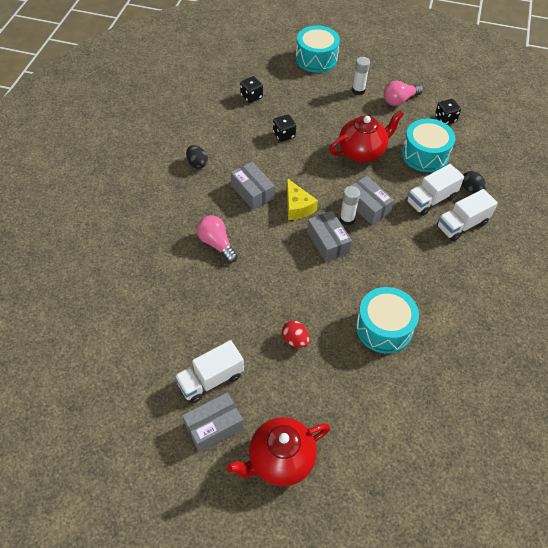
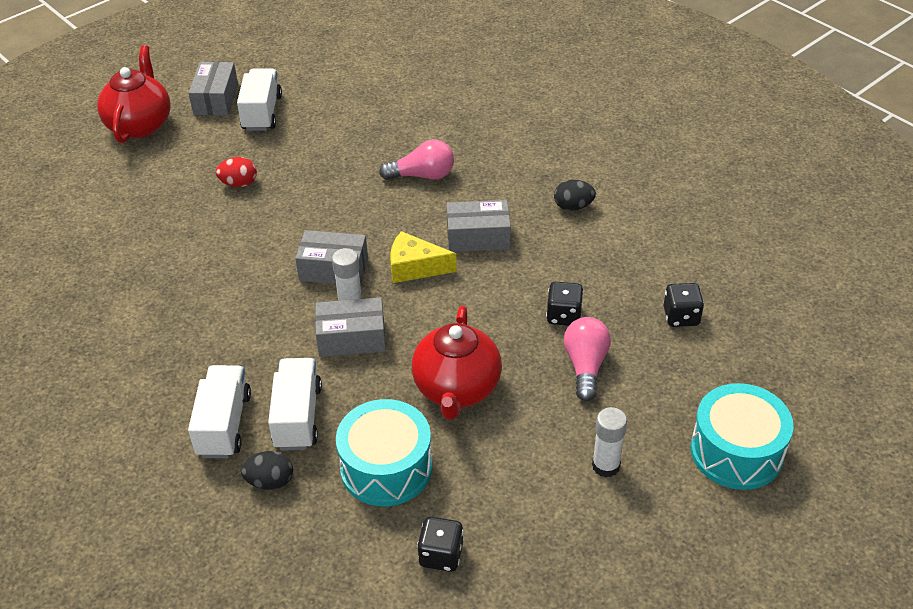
camera: 125 degrees right, 10 degrees down
(384, 328) = (175, 257): turquoise drum -> none
(400, 100) = (538, 514): pink light bulb -> pink light bulb (585, 366)

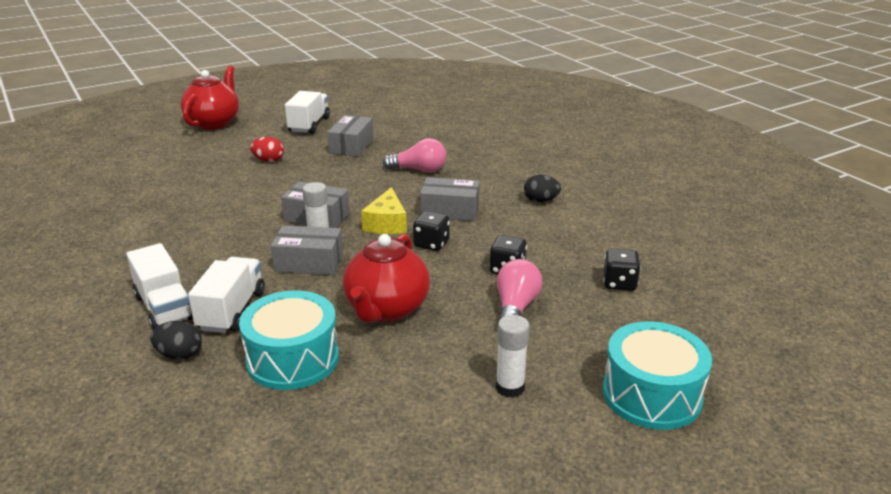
camera: 10 degrees right, 15 degrees down
(215, 99) = (278, 115): grey box -> grey box (351, 146)
(224, 424) = (164, 307): white truck -> white truck turned 135 degrees clockwise
(415, 267) = (387, 224): yellow cheese -> yellow cheese turned 105 degrees counterclockwise
(441, 555) = (312, 438): black dice -> black dice (431, 244)

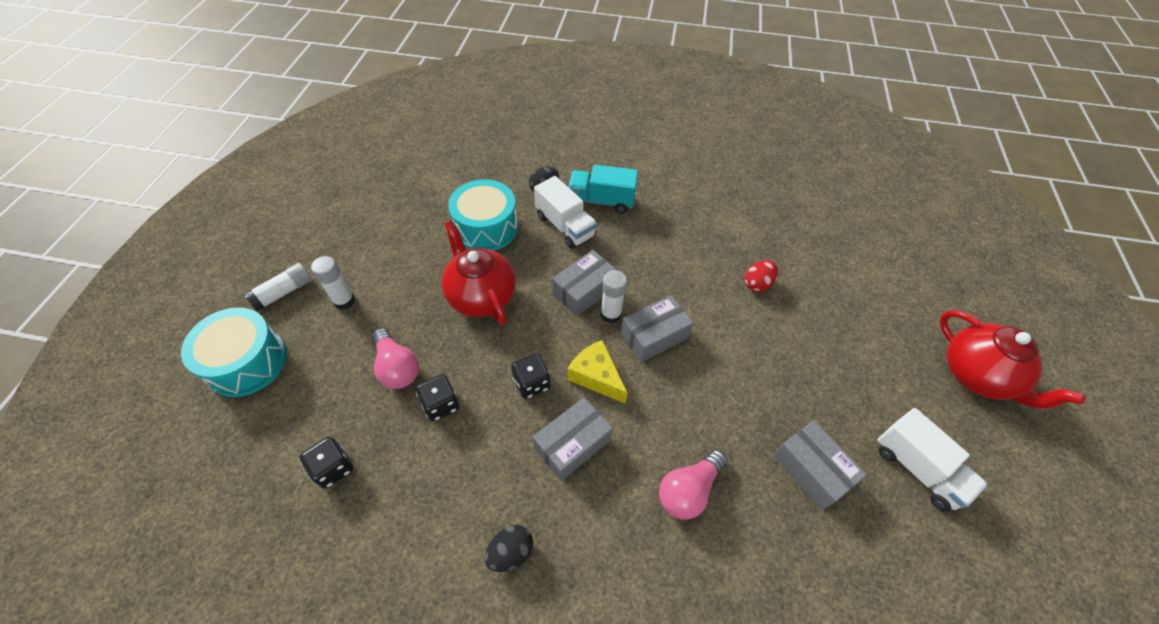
camera: 130 degrees right, 25 degrees up
(164, 307) = (601, 201): white truck -> turquoise truck
(269, 160) = (818, 368): red egg -> red egg (757, 284)
(568, 441) = (283, 292): none -> white glue stick

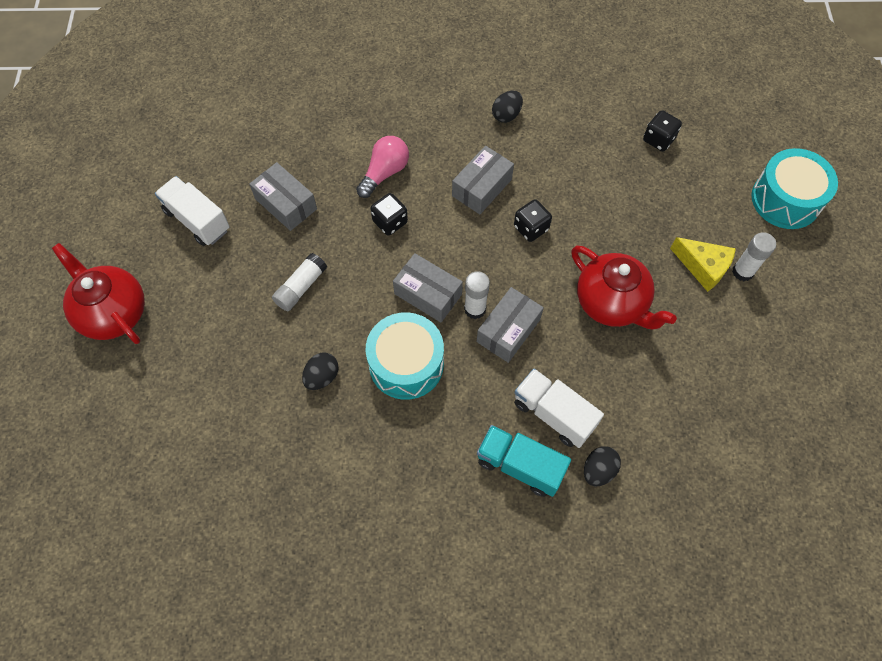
camera: 170 degrees right, 10 degrees up
(283, 292) = (807, 268): white glue stick -> white glue stick (301, 287)
(397, 367) = (654, 220): pink light bulb -> none
(441, 404) = (601, 197): black dice -> black dice (390, 222)
(486, 228) = (644, 392): turquoise drum -> turquoise drum (406, 364)
(596, 376) = (475, 245): yellow cheese -> yellow cheese (703, 267)
(601, 201) = (520, 465): turquoise truck -> turquoise truck turned 150 degrees counterclockwise
(654, 335) = (428, 294): grey box -> grey box turned 75 degrees clockwise
(757, 284) = (322, 377): red egg -> black egg

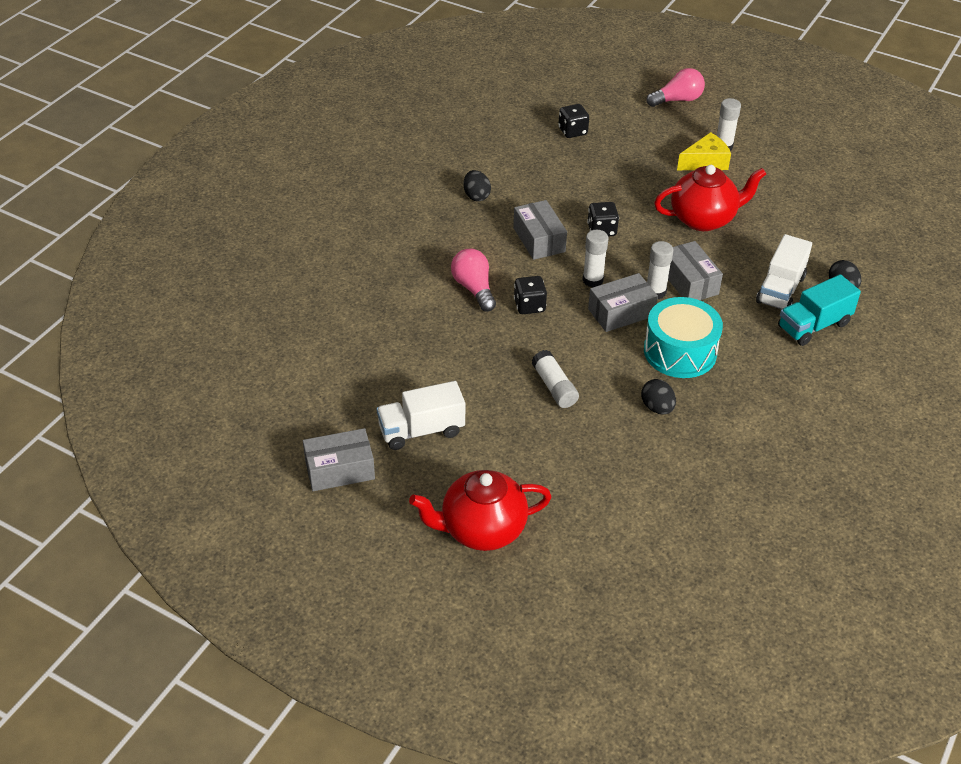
camera: 60 degrees left, 20 degrees down
(286, 204) = (454, 363): grey box -> grey box (339, 470)
(456, 253) = (592, 280): none -> white glue stick
(553, 414) = (780, 289): white truck -> white truck turned 45 degrees counterclockwise
(785, 199) = (677, 100): turquoise drum -> pink light bulb

